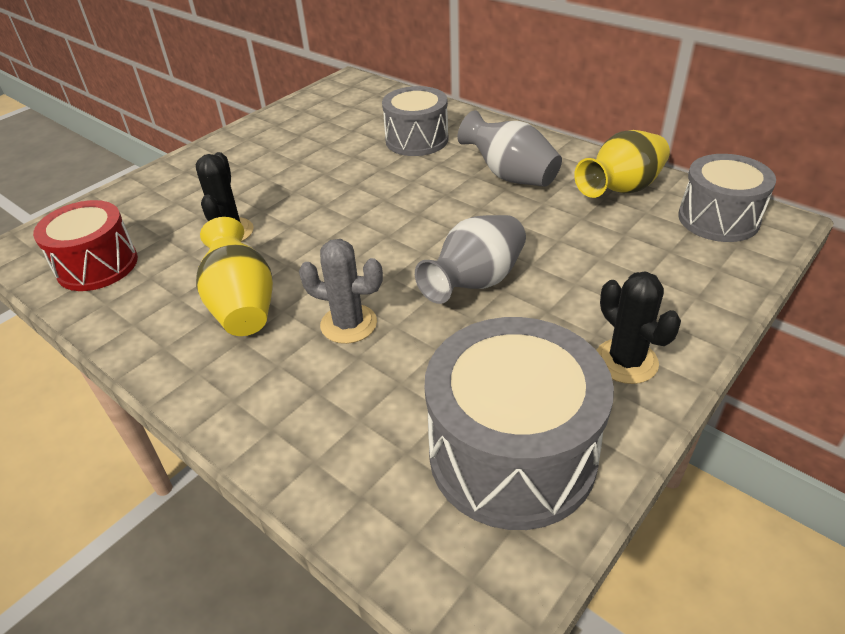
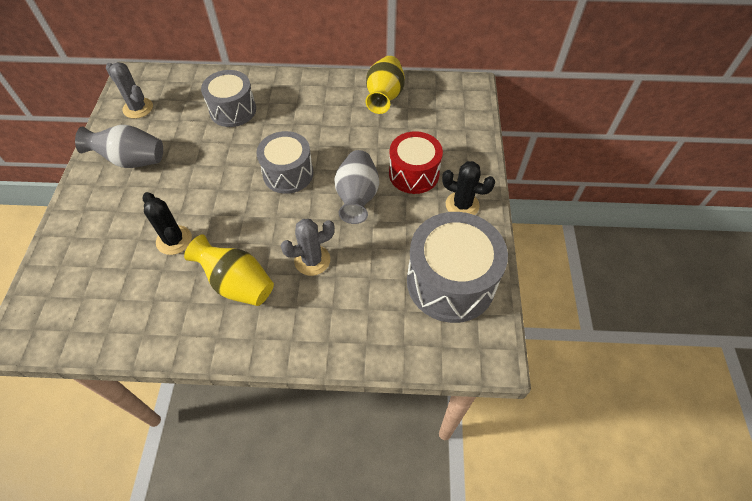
camera: 40 degrees left, 15 degrees up
(97, 265) = (103, 313): red drum -> red drum (414, 174)
(325, 107) = (138, 108): none -> grey cactus
(510, 176) = (316, 114): grey vase -> grey vase (131, 160)
(718, 219) = (445, 96): grey drum -> grey drum (288, 173)

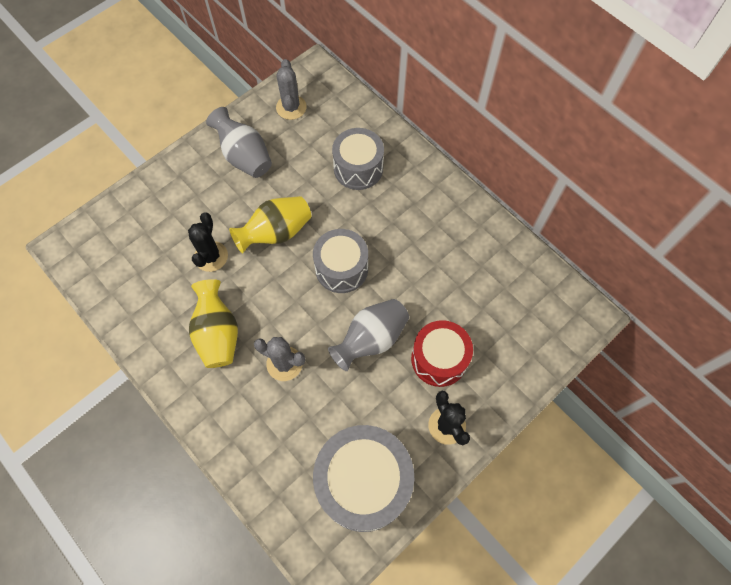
camera: 45 degrees right, 10 degrees up
(384, 97) = (495, 260): yellow vase -> yellow vase (276, 233)

